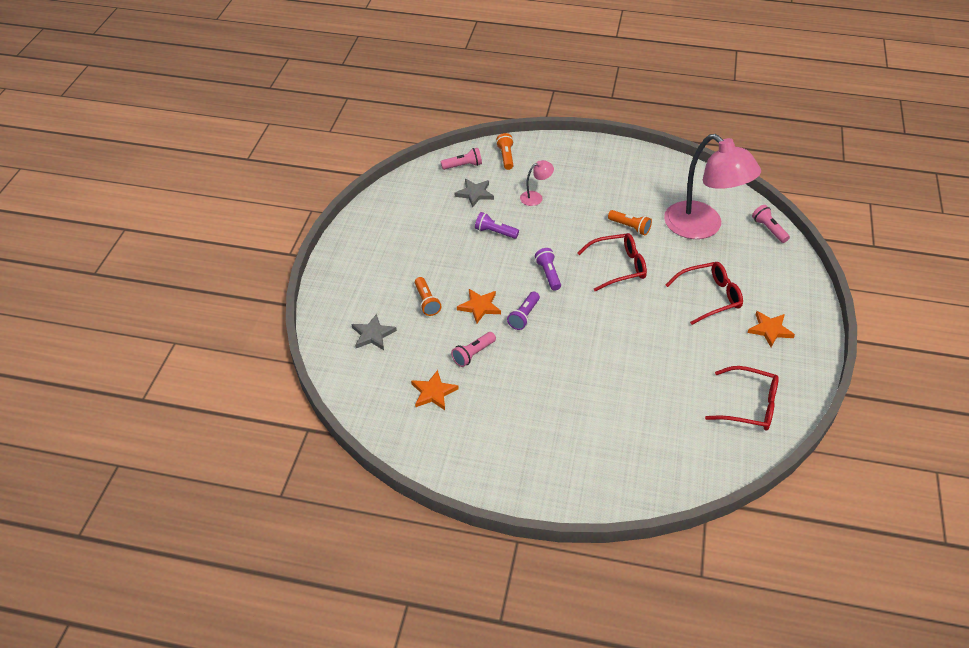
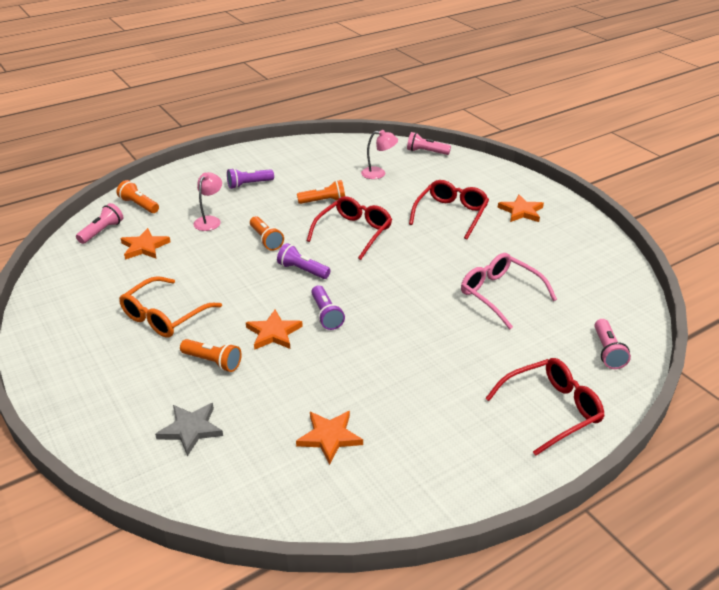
camera: 45 degrees left, 10 degrees down
(434, 253) = (164, 316): none -> orange glasses
(473, 354) = (322, 376): pink flashlight -> pink flashlight (607, 351)
(475, 194) = (144, 247): grey star -> orange star
(495, 232) = (207, 266): purple flashlight -> purple flashlight (249, 184)
(553, 235) = (266, 240): none -> orange flashlight
(655, 381) = (500, 294): none -> pink glasses
(702, 227) = (378, 173): pink lamp -> pink lamp, size x0.41
(749, 406) = (584, 267): red glasses -> red glasses (551, 410)

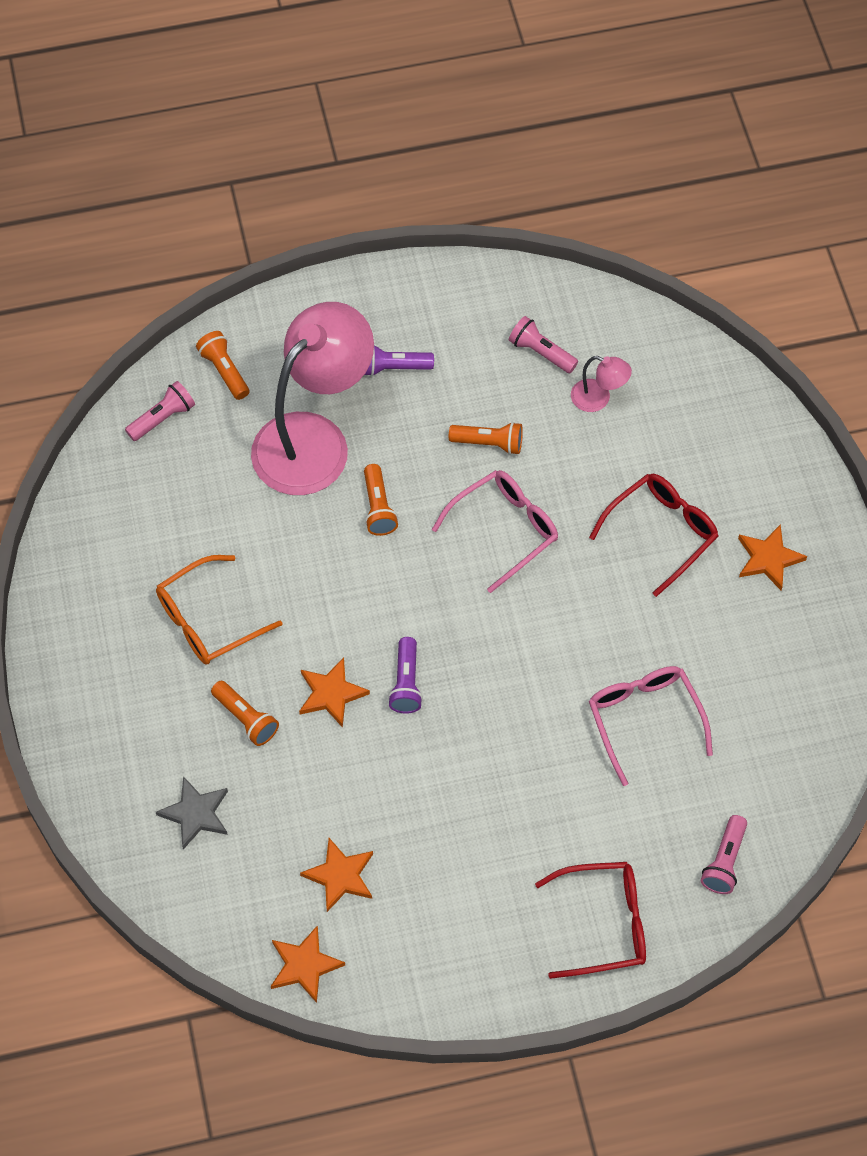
camera: 20 degrees right, 25 degrees up
(144, 247) = (212, 471): orange star -> orange star (304, 965)
(210, 220) = (314, 439): pink lamp -> pink lamp, size x2.44
(302, 270) = (406, 588): purple flashlight -> none
(354, 232) = (504, 530): red glasses -> pink glasses
(426, 152) = (698, 363): pink flashlight -> pink flashlight (541, 352)

